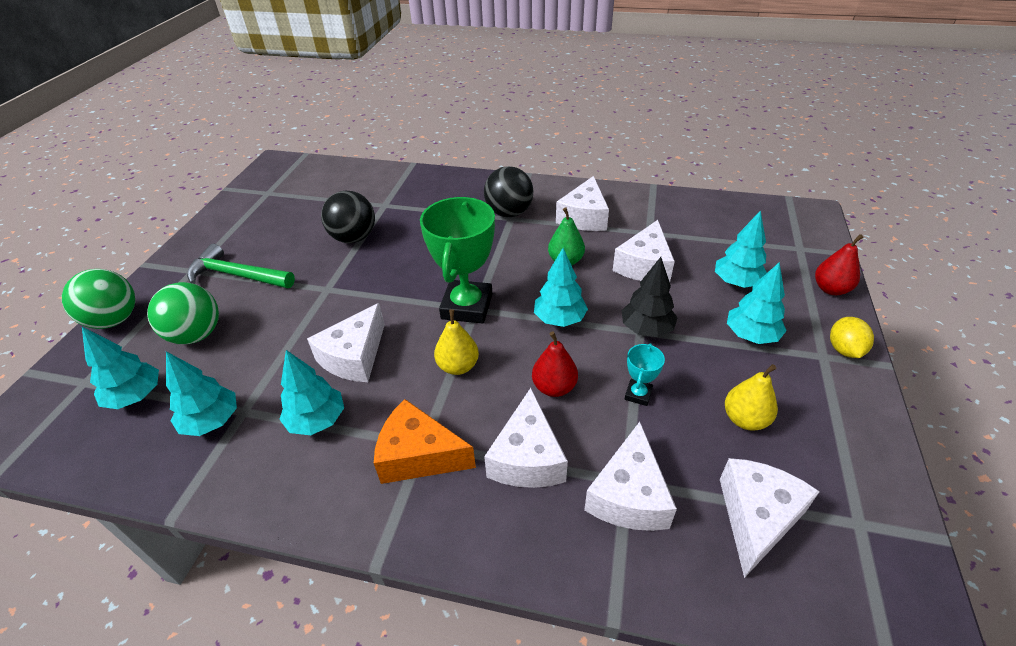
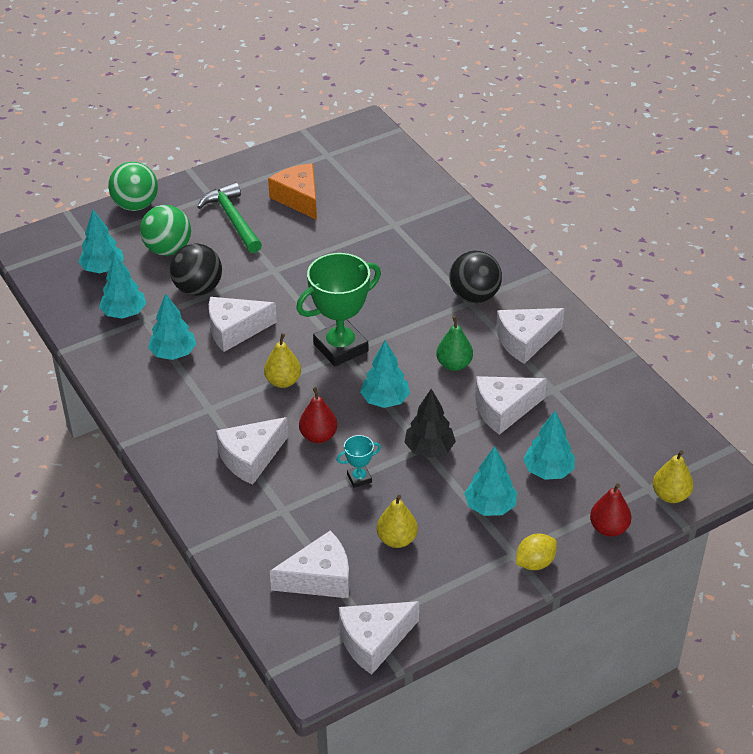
camera: 45 degrees right, 0 degrees up
(354, 238) = (337, 240): black ball -> black ball (198, 289)
(418, 455) = (200, 412): orange cheese -> orange cheese (298, 198)
(629, 495) = (273, 516): white cheese -> white cheese (374, 641)
(816, 243) = (670, 495): none -> yellow pear

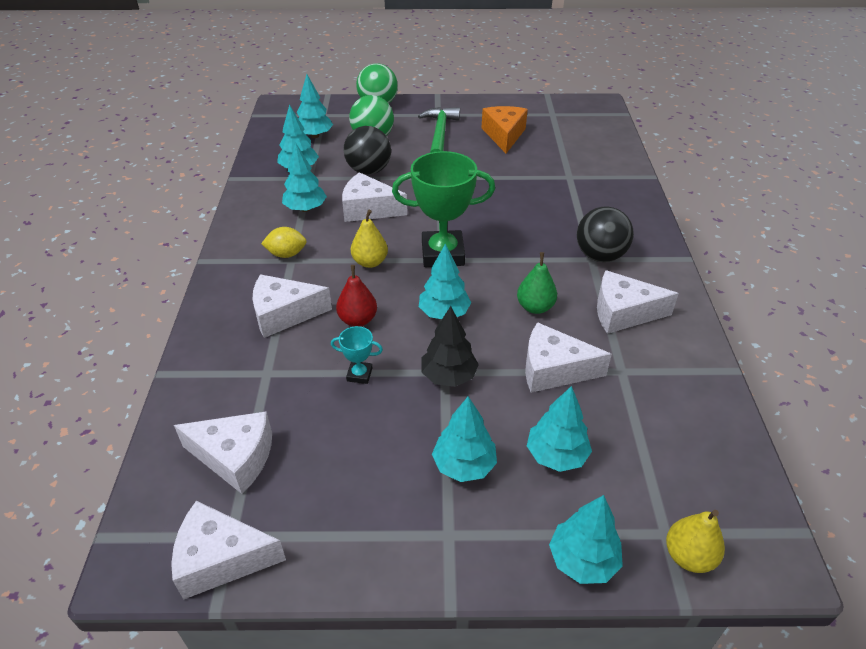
camera: 30 degrees right, 0 degrees up
(397, 539) = (341, 454): yellow pear -> none
(535, 563) = (465, 558): yellow lemon -> yellow lemon (286, 254)
(608, 528) = (582, 560): red pear -> turquoise tree

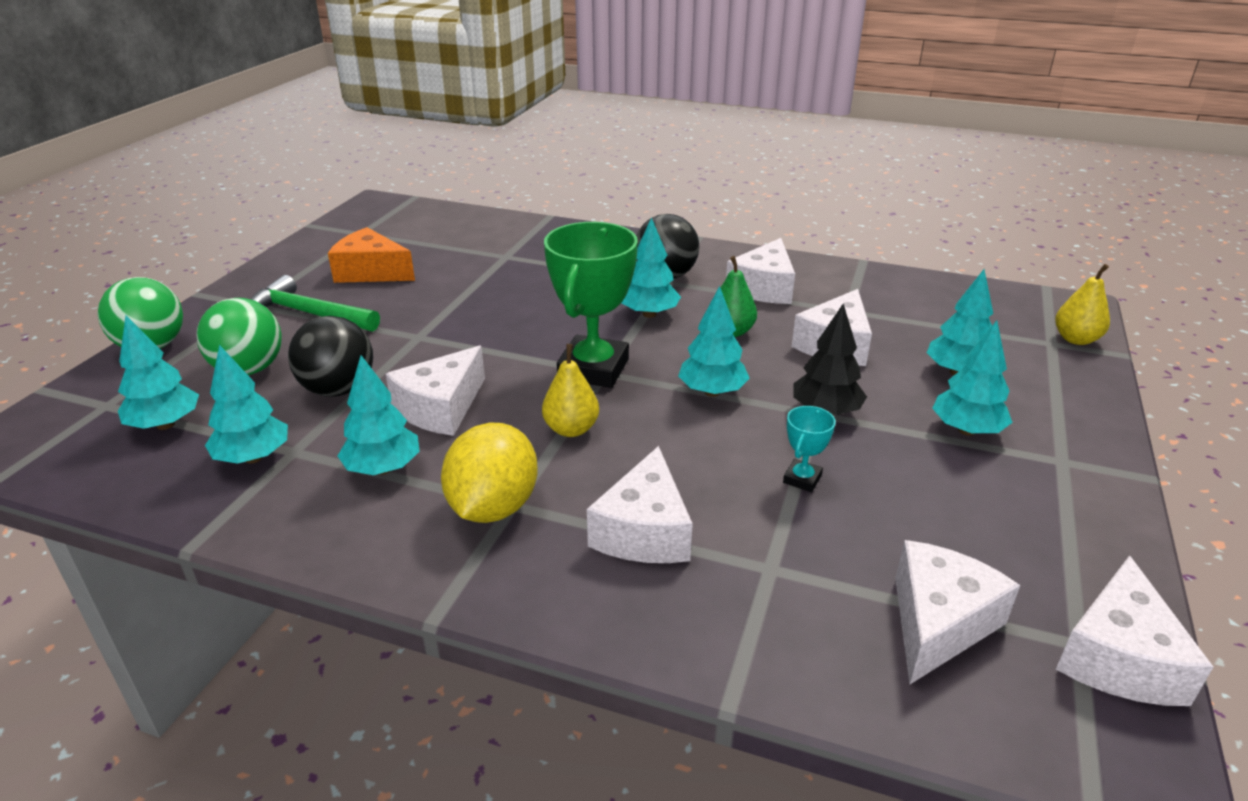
camera: 70 degrees left, 10 degrees down
(286, 254) = (493, 507): yellow lemon -> yellow lemon, size x1.69
(358, 320) = (692, 462): red pear -> none
(582, 560) = (1086, 390): turquoise tree -> turquoise tree (649, 314)

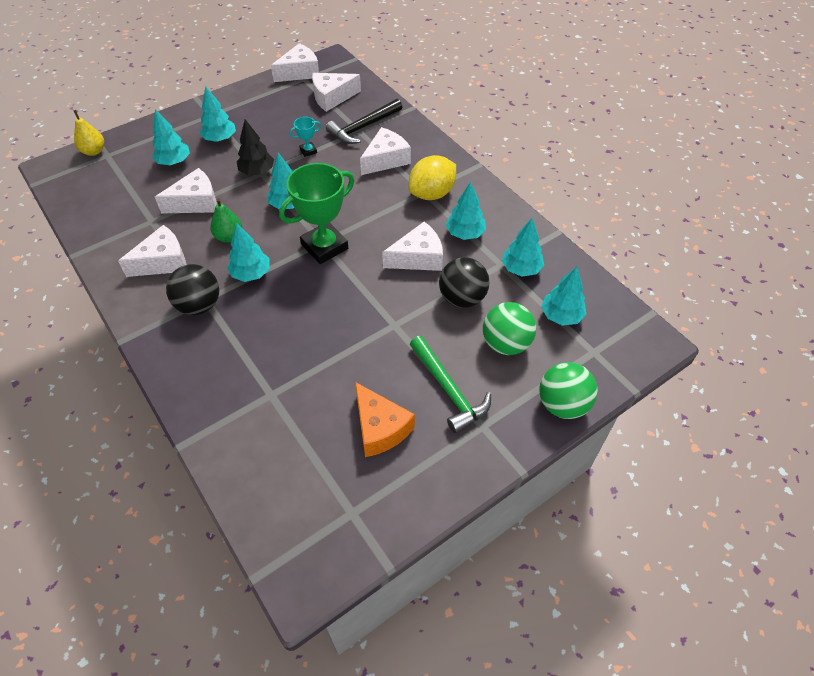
camera: 145 degrees left, 20 degrees up
(571, 429) = (370, 215): yellow pear -> none
(772, 580) = (363, 127): none -> black hammer

